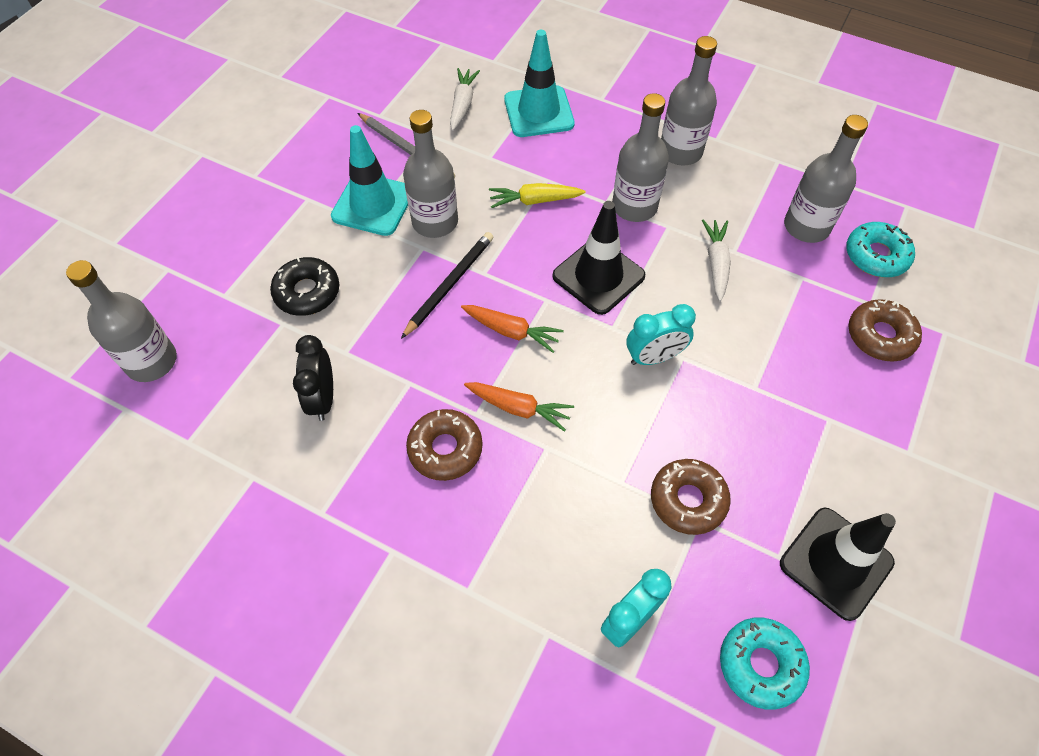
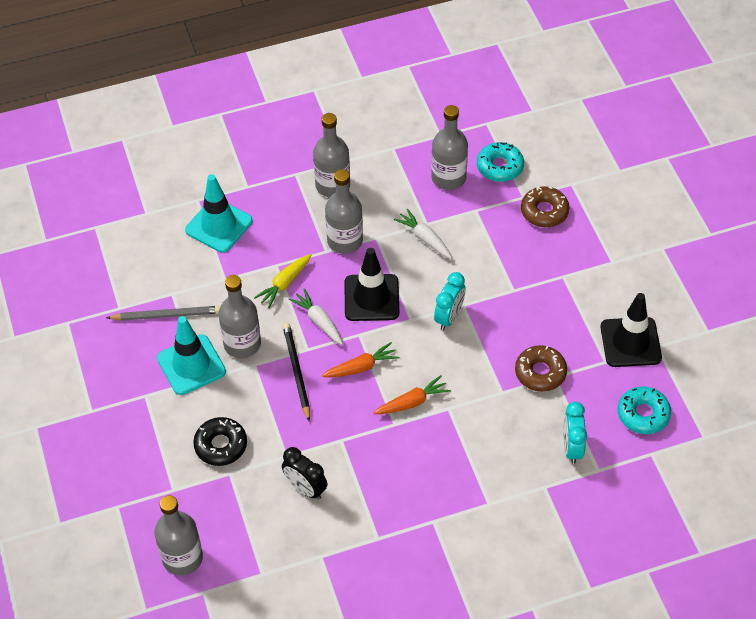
camera: 45 degrees left, 5 degrees down
(445, 449) = (400, 454): brown donut -> none
(463, 104) = (164, 258): white carrot -> white carrot (319, 321)

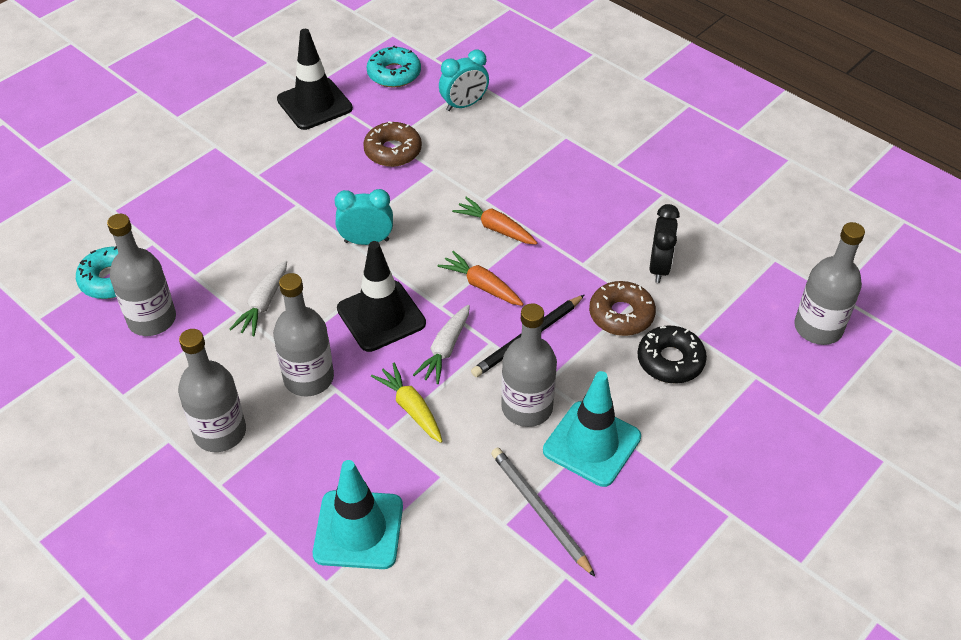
camera: 120 degrees left, 5 degrees down
(284, 283) = (411, 408): yellow carrot -> yellow carrot turned 135 degrees counterclockwise
(544, 211) = (167, 218): brown donut -> brown donut (621, 315)

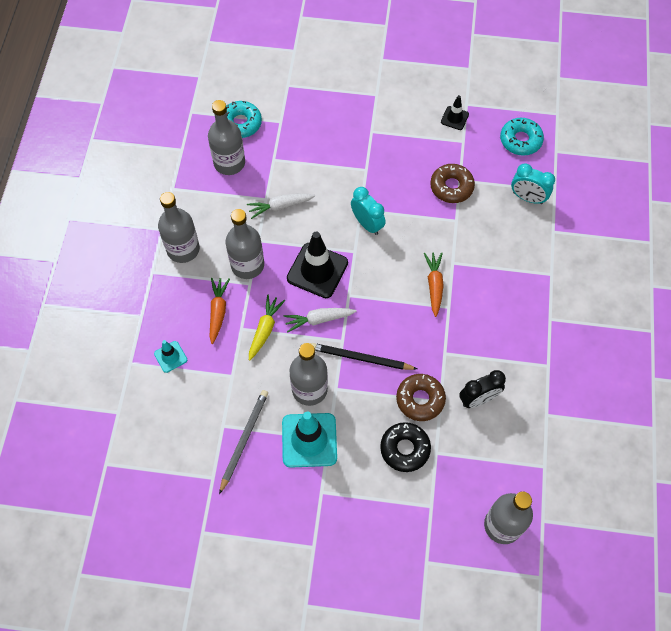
camera: 55 degrees right, 15 degrees up
(314, 104) = (454, 118): black traffic cone -> black traffic cone, size x0.51
(358, 530) = (170, 357): turquoise traffic cone -> turquoise traffic cone, size x0.51
(482, 285) = (382, 308): orange carrot -> orange carrot (218, 312)

